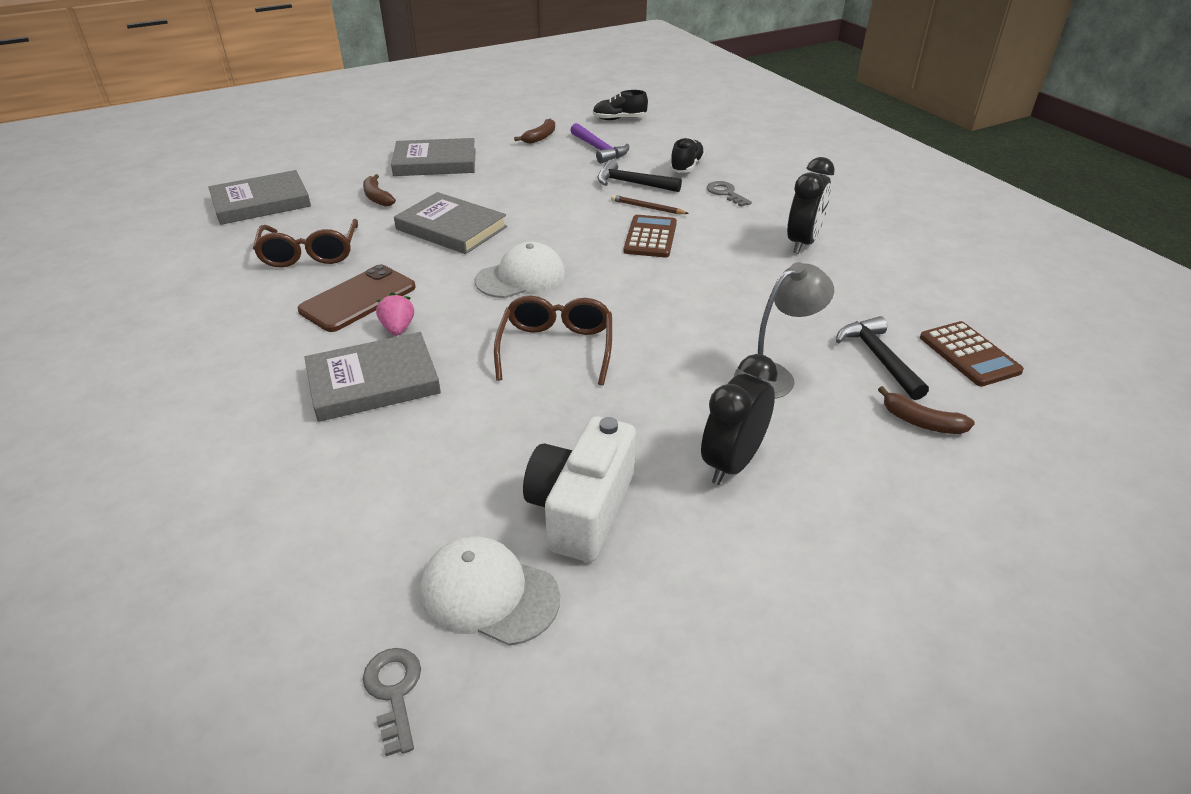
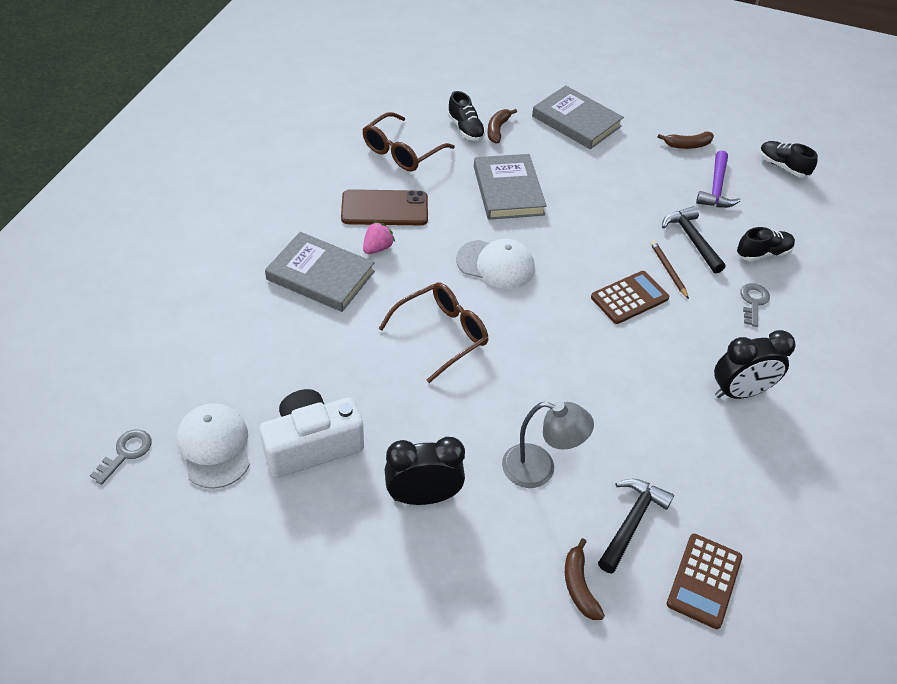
camera: 45 degrees right, 10 degrees up
(261, 202) = (425, 87): grey book -> none
(347, 210) = (465, 129): none -> black shoe

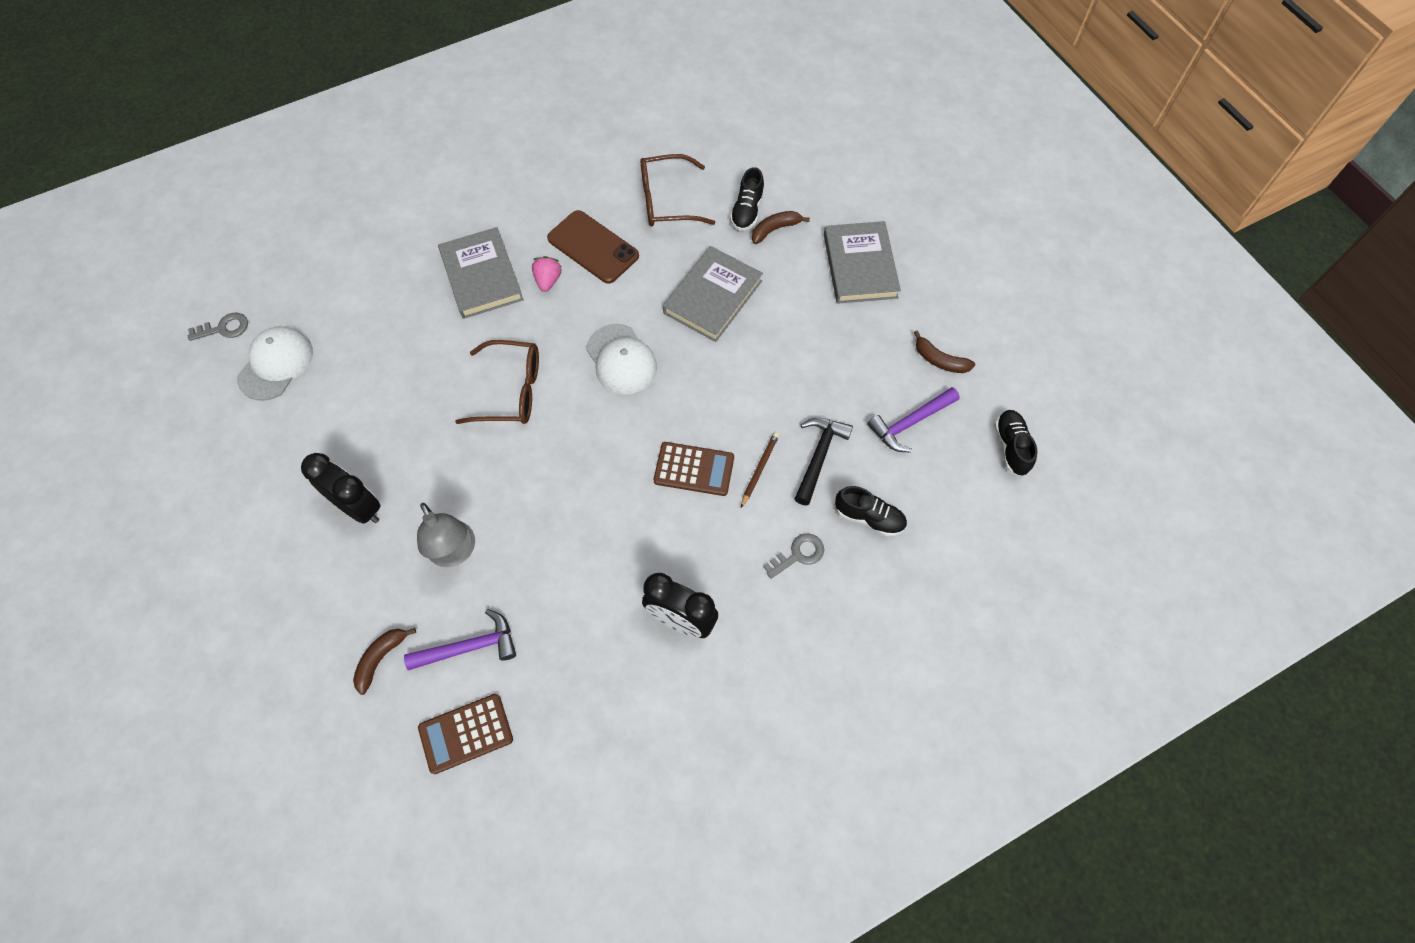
camera: 45 degrees right, 15 degrees up
(312, 445) = (333, 411): white camera -> none
(377, 248) = (548, 280): pink strawberry -> pink strawberry turned 75 degrees counterclockwise
(631, 522) = (470, 647): black hammer -> purple hammer

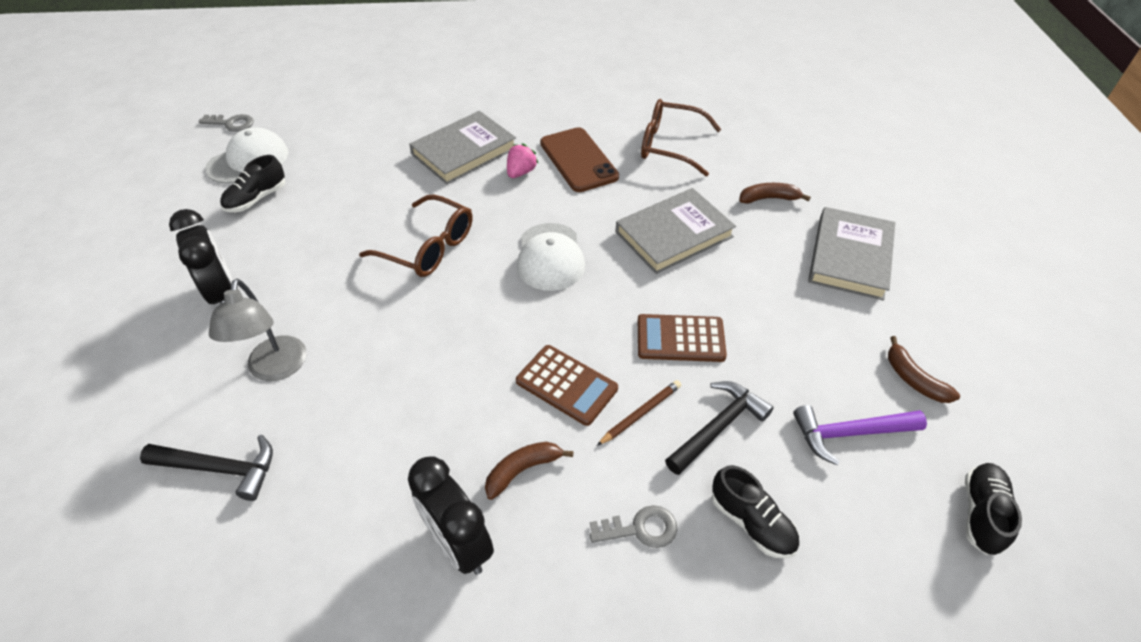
camera: 25 degrees right, 15 degrees down
(381, 658) = (131, 441): brown banana -> brown banana (523, 470)
(466, 733) = (147, 562): brown calculator -> brown calculator (680, 339)
(470, 647) = (220, 468): purple hammer -> black hammer
(481, 276) = (464, 151): grey book -> grey book turned 45 degrees clockwise
(747, 211) = (746, 176): black shoe -> black shoe (256, 199)

